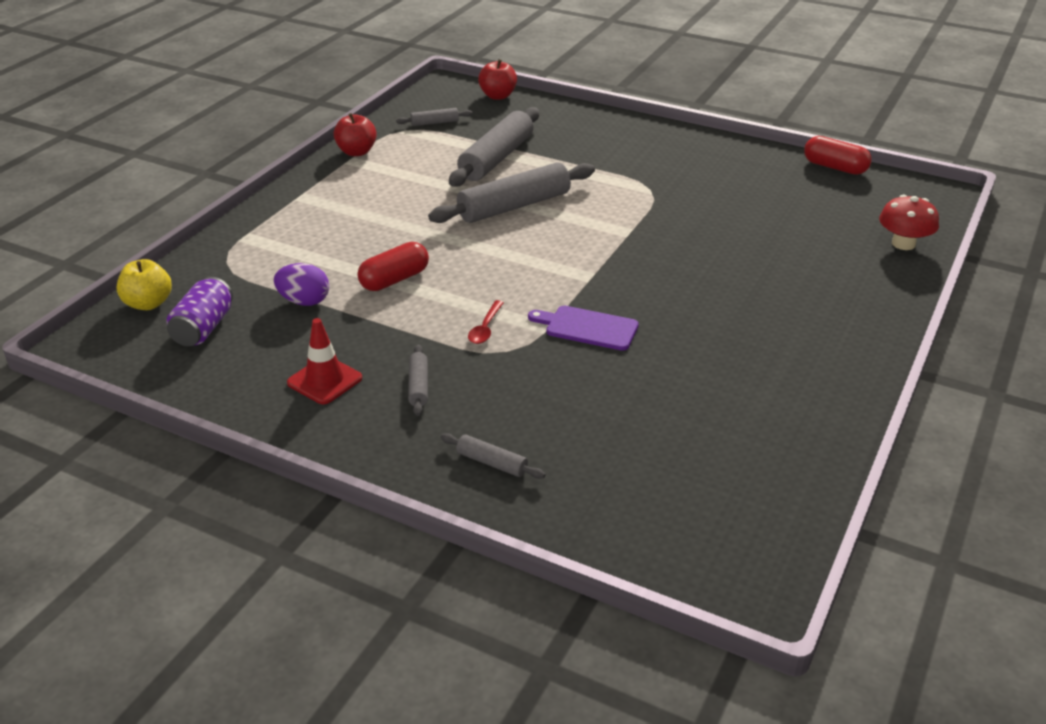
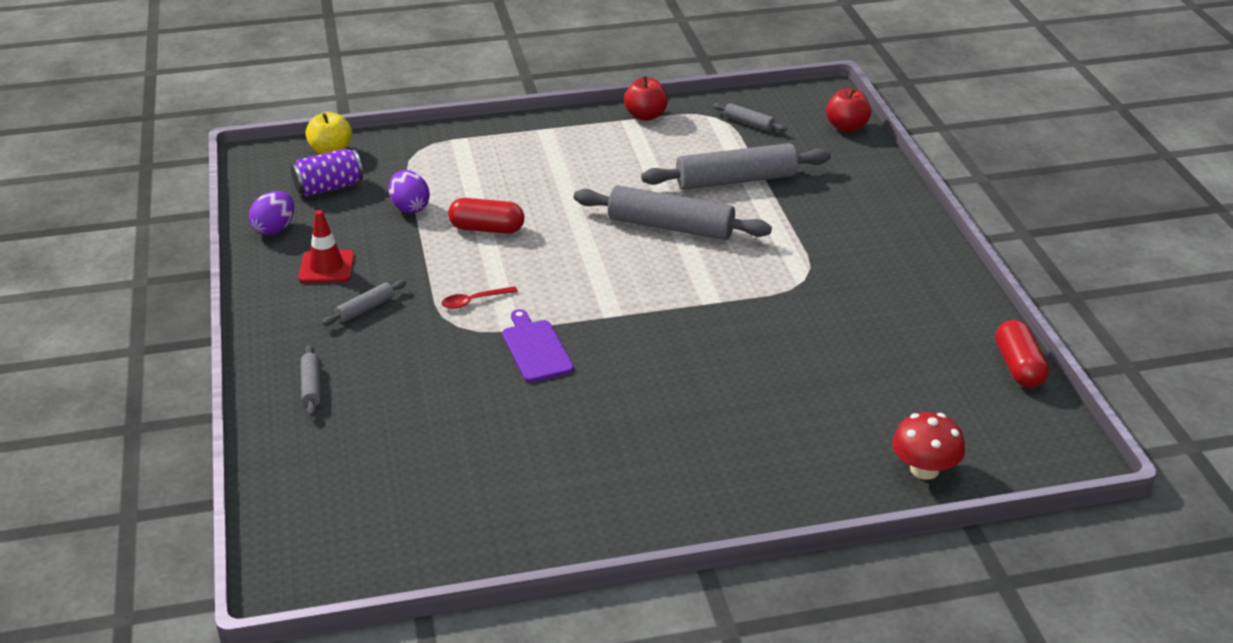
camera: 50 degrees right, 0 degrees up
(219, 384) = (275, 229): none -> purple egg

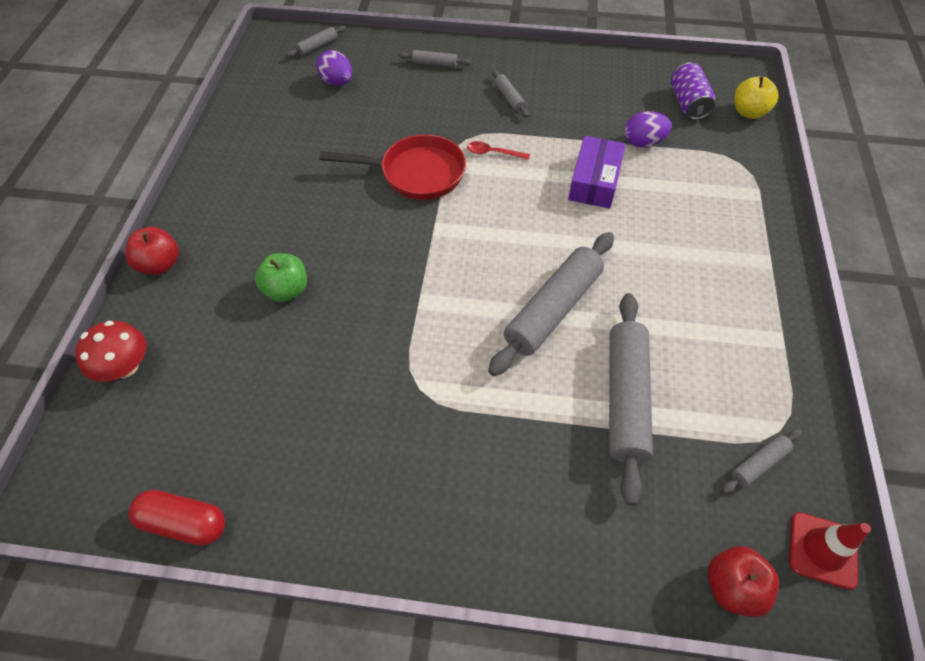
camera: 110 degrees right, 20 degrees up
(275, 229) = (633, 70): purple egg -> purple egg (337, 82)
(302, 517) = (318, 46): none -> grey rolling pin
(326, 267) = (571, 87): red traffic cone -> red traffic cone (822, 550)
(473, 301) = (493, 153): red spoon -> red spoon turned 75 degrees counterclockwise
(487, 228) = (594, 181): red capsule -> purple box
(536, 349) = (416, 173): purple cutting board -> red pan
(645, 116) = (790, 359): red apple -> red apple (160, 264)
(758, 391) = (287, 290): none -> green apple

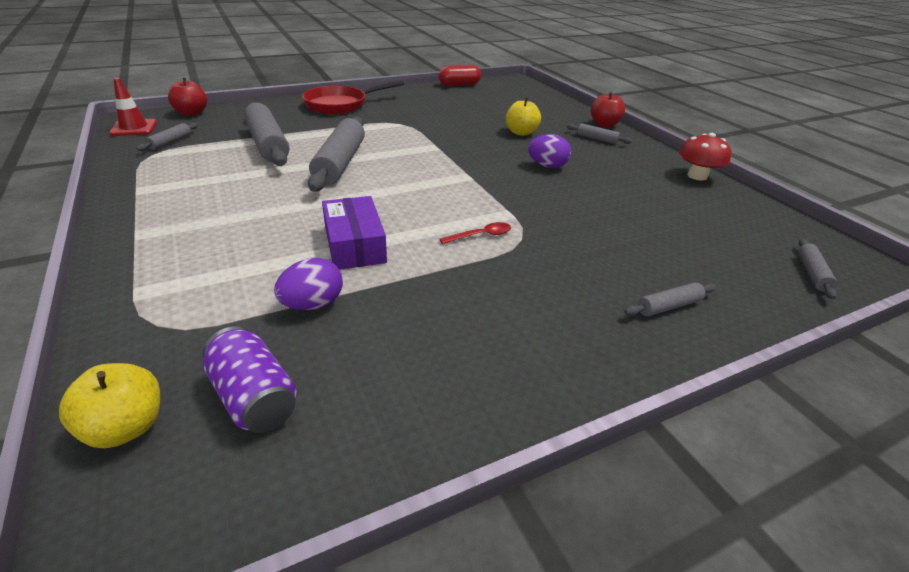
camera: 145 degrees right, 20 degrees down
(125, 366) = (551, 101): red mushroom -> red mushroom (697, 176)
(287, 290) = (521, 132): green apple -> yellow apple
(337, 82) = (718, 245): purple egg -> purple egg (547, 166)
(416, 173) = (528, 200): red pan -> red pan (341, 105)
(509, 98) = (527, 297): grey rolling pin -> grey rolling pin (597, 139)

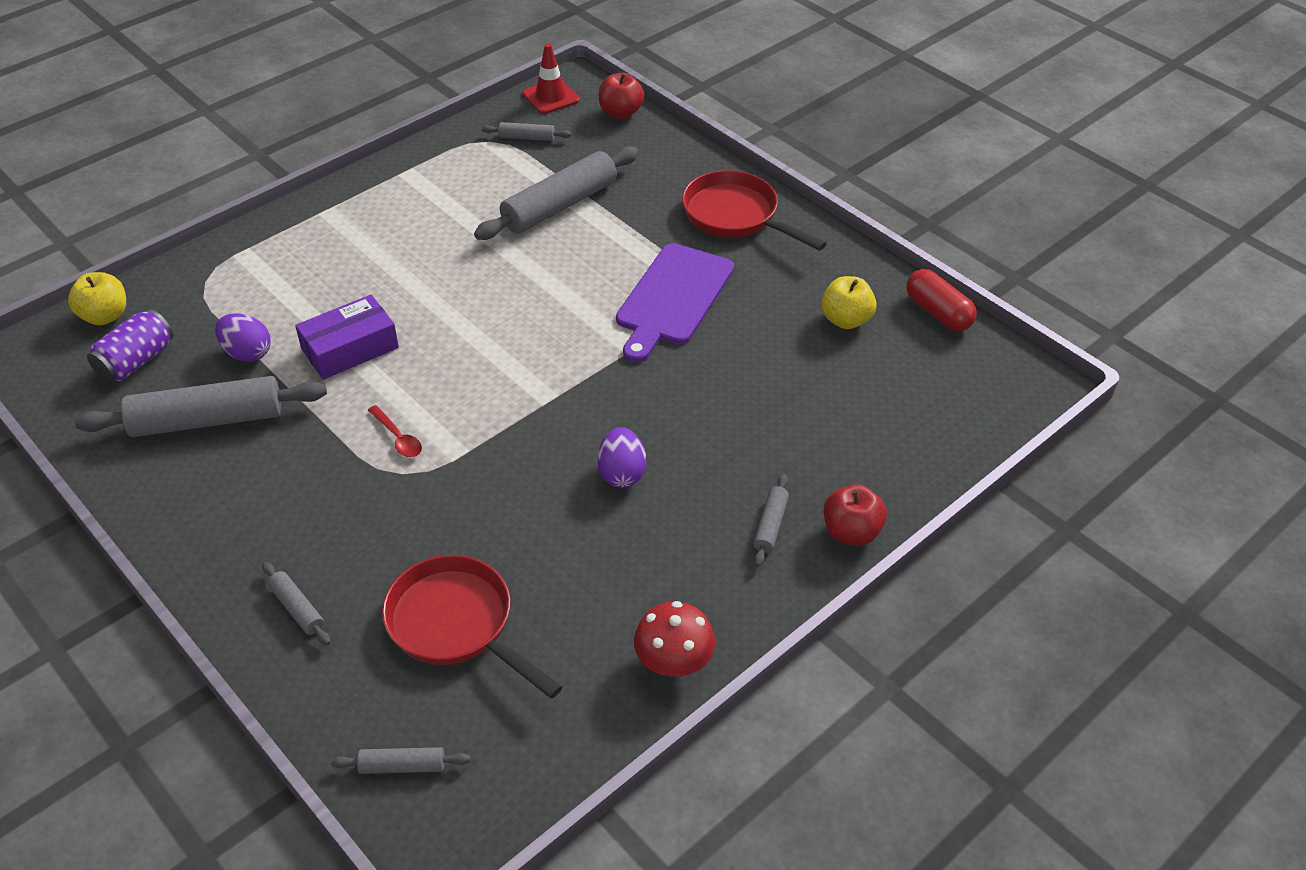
camera: 75 degrees right, 10 degrees up
(340, 163) = (534, 279): grey rolling pin -> grey rolling pin (207, 420)
(399, 130) = (673, 298): none -> purple cutting board
(521, 132) = (741, 427): yellow apple -> yellow apple (846, 320)
(678, 236) = (457, 625): none -> red pan

